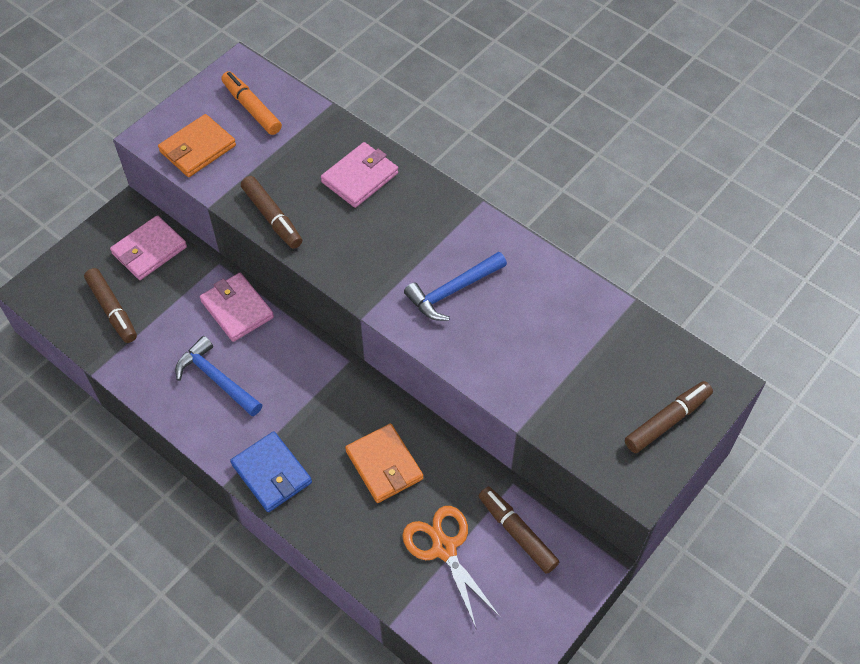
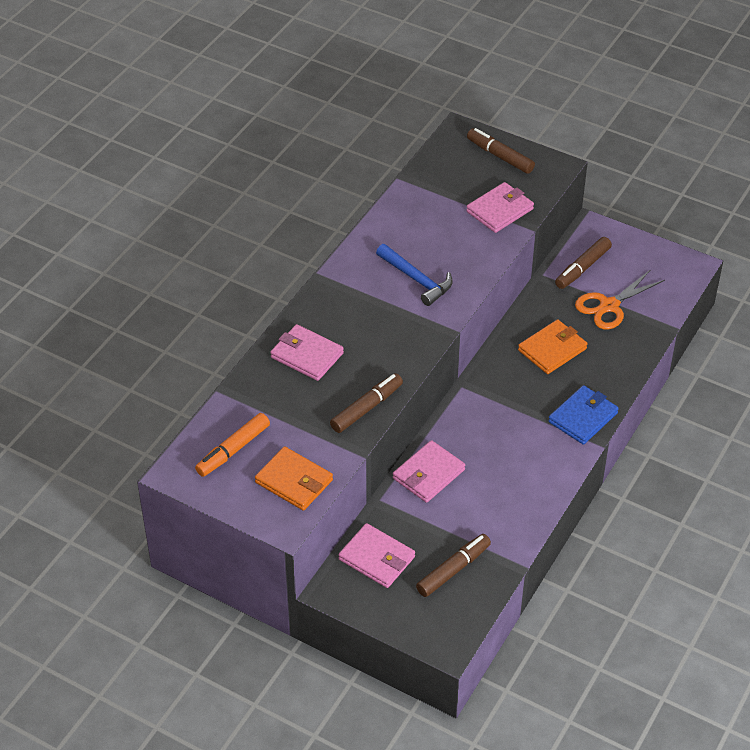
camera: 100 degrees left, 10 degrees down
(216, 379) = (505, 473): blue hammer -> none
(560, 400) = (500, 210): none -> pink wallet

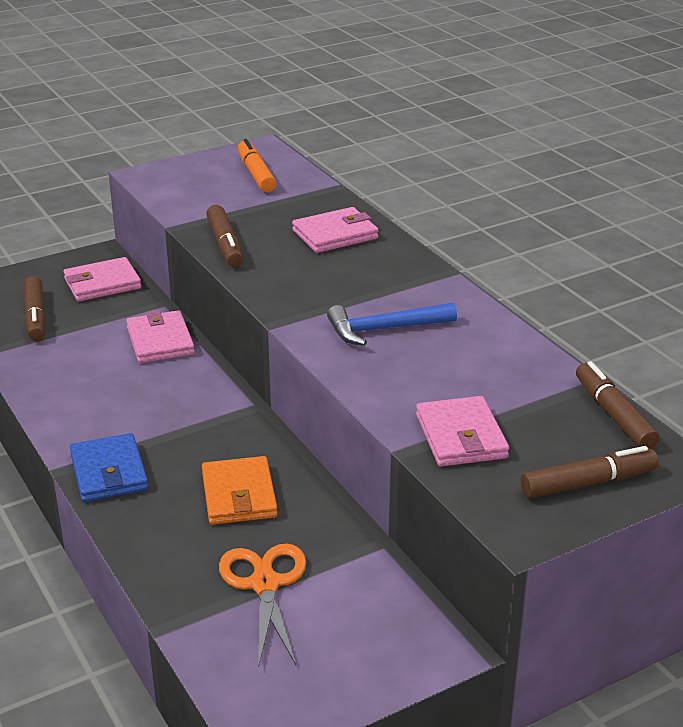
camera: 120 degrees right, 15 degrees down
(294, 481) = (184, 189): orange wallet -> none
(582, 268) = (363, 593): brown marker -> brown marker (613, 415)

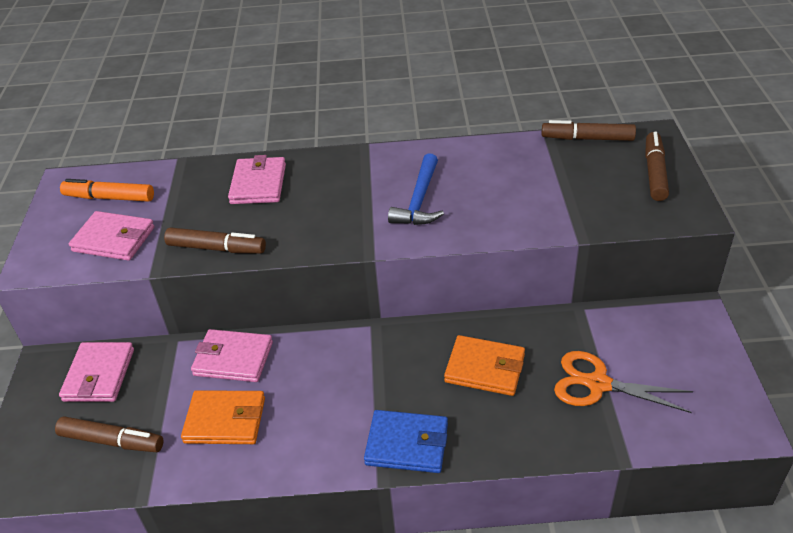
camera: 60 degrees left, 10 degrees up
(85, 362) = (225, 420): none -> orange wallet
(460, 436) = (578, 207): pink wallet -> pink wallet (114, 239)

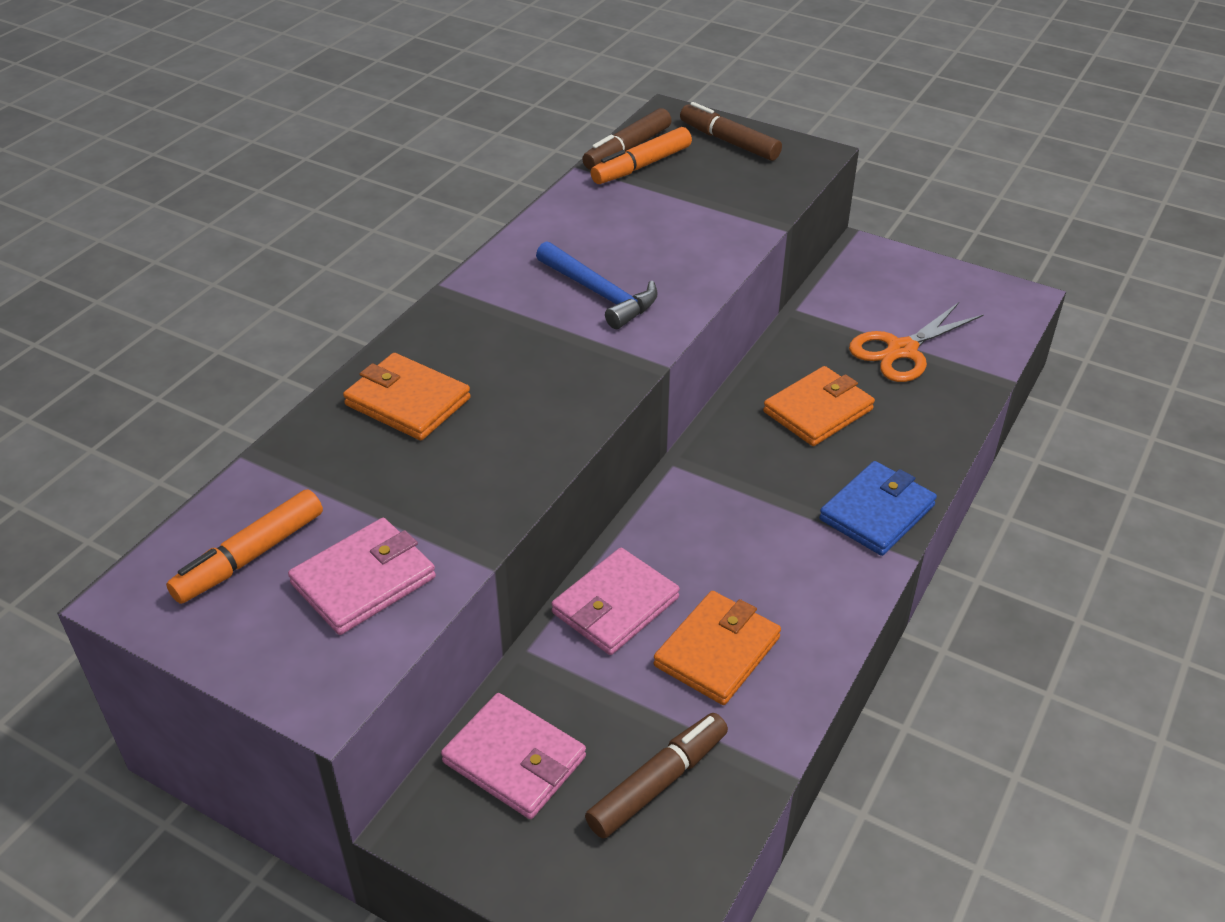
camera: 60 degrees left, 0 degrees up
(216, 248) = (503, 485): brown marker -> none
(258, 184) = (408, 401): pink wallet -> orange wallet
(575, 152) = (641, 166): none -> orange marker

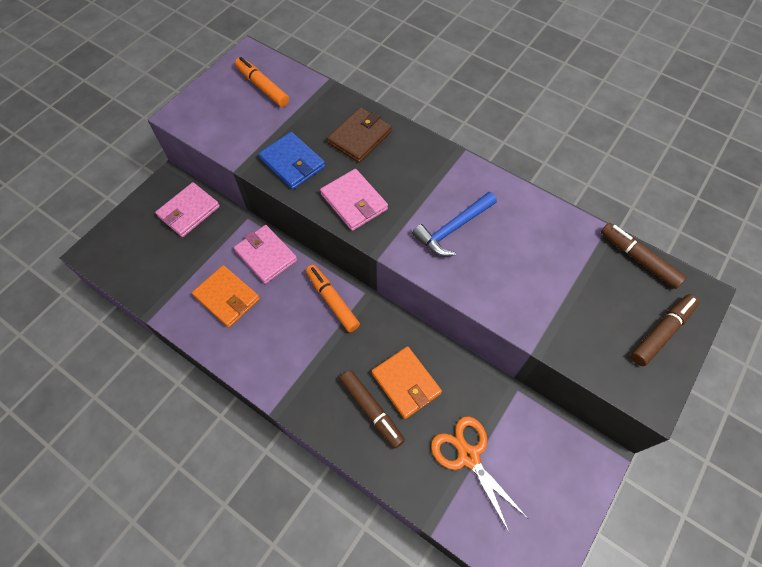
camera: 95 degrees right, 20 degrees up
(364, 581) = (238, 125): pink wallet -> pink wallet (354, 202)
(408, 401) = (360, 137): orange wallet -> brown wallet
(641, 166) = (614, 266): orange marker -> orange marker (332, 300)
(658, 782) = (161, 264): brown marker -> brown marker (371, 410)
(877, 512) = (310, 399): blue wallet -> blue wallet (292, 163)

